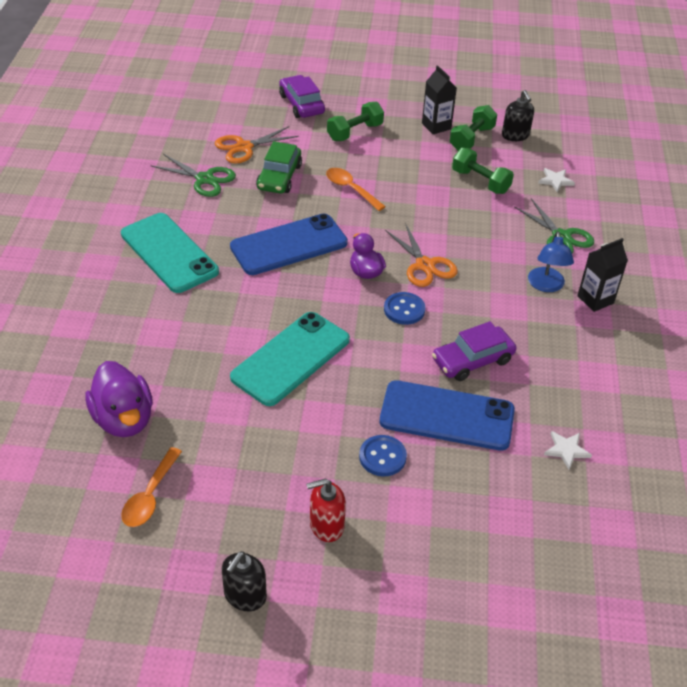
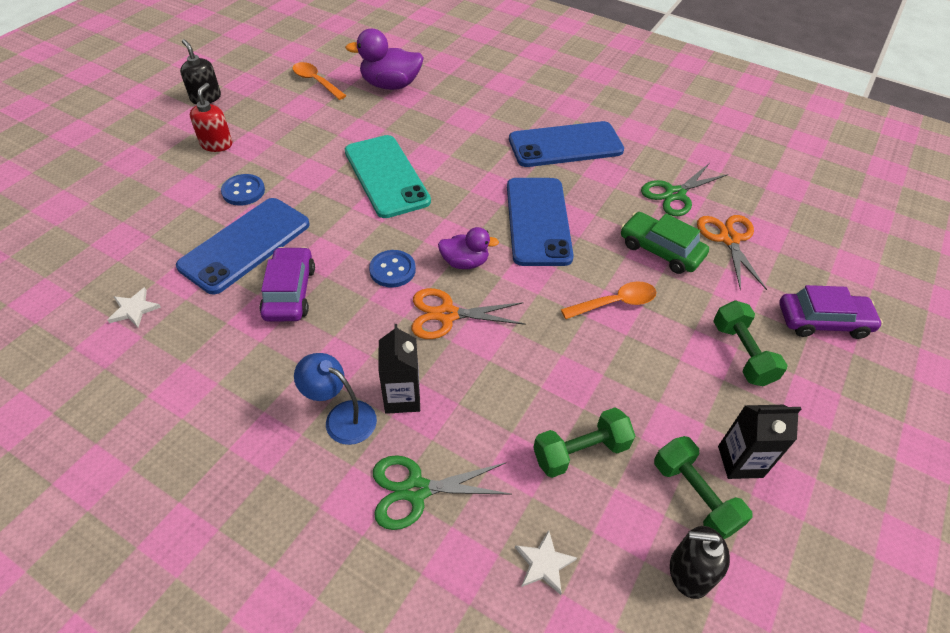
camera: 115 degrees right, 5 degrees up
(169, 253) = (565, 145): turquoise phone -> blue phone
(595, 299) = (284, 459): black carton -> black carton (402, 397)

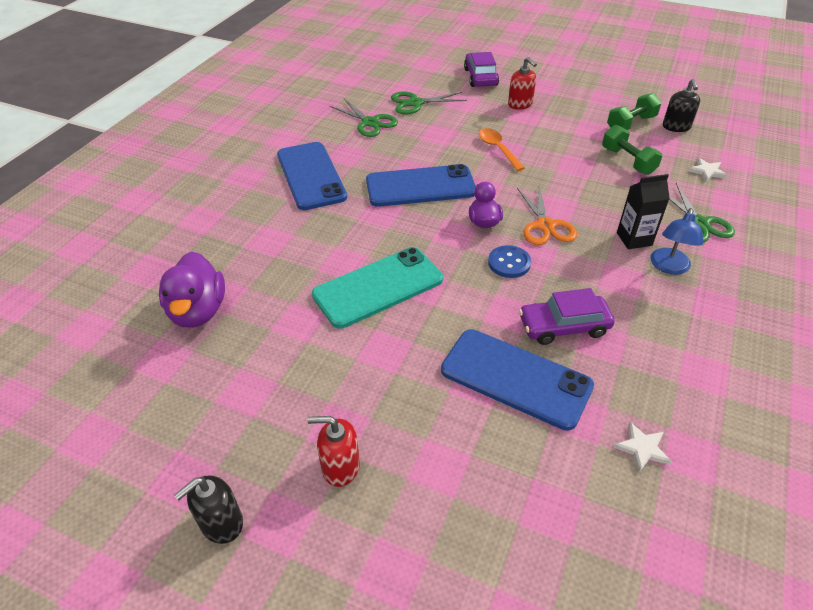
camera: 95 degrees left, 5 degrees down
(243, 191) = (430, 406): blue button -> none
(316, 81) = (183, 390): orange spoon -> none
(660, 250) = (436, 130): green car -> none
(729, 239) = (415, 103): orange scissors -> green scissors
(740, 461) = (599, 109): black carton -> none
(742, 353) = (520, 104): green dumbbell -> red soap dispenser

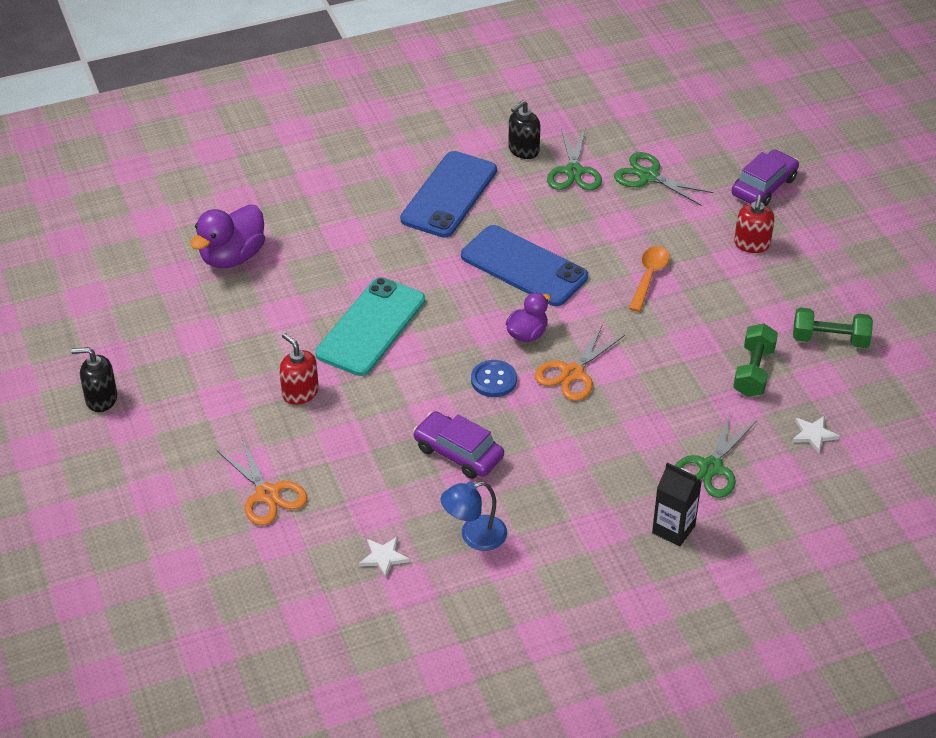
camera: 45 degrees right, 0 degrees up
(340, 466) = (196, 421): red soap dispenser -> red soap dispenser (300, 393)
(378, 287) = (371, 327): turquoise phone -> turquoise phone turned 75 degrees counterclockwise
(488, 478) = (267, 494): none -> orange scissors
(515, 378) = (371, 457): blue phone -> none
(634, 239) = (628, 437): black carton -> black carton (673, 529)
(669, 267) = (615, 477): blue lamp -> blue lamp (474, 536)
(676, 127) = (872, 374): black soap dispenser -> black soap dispenser (523, 150)

